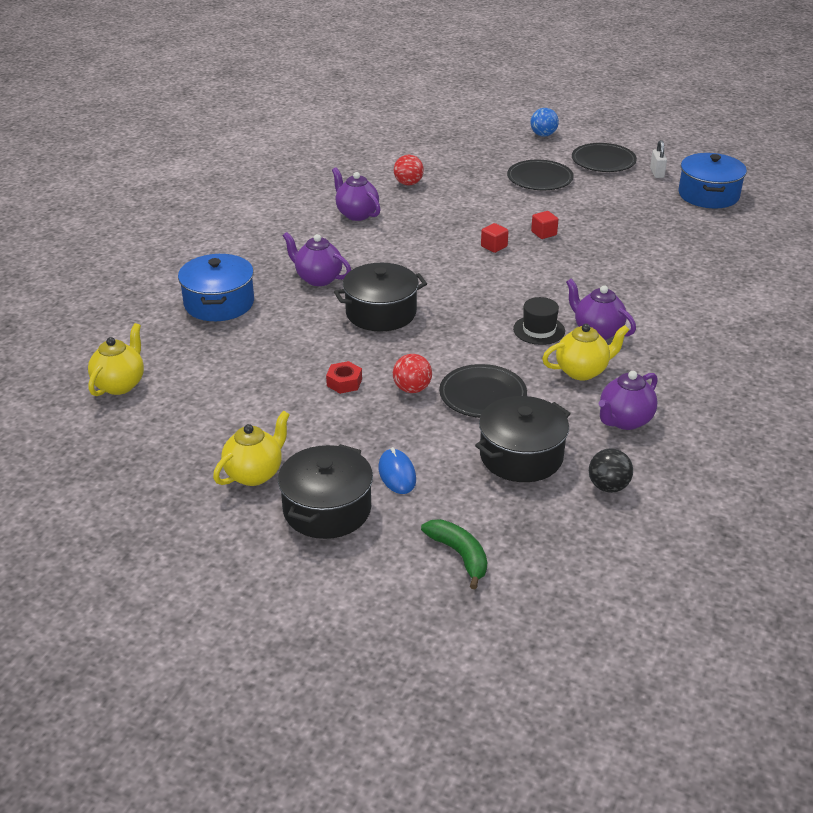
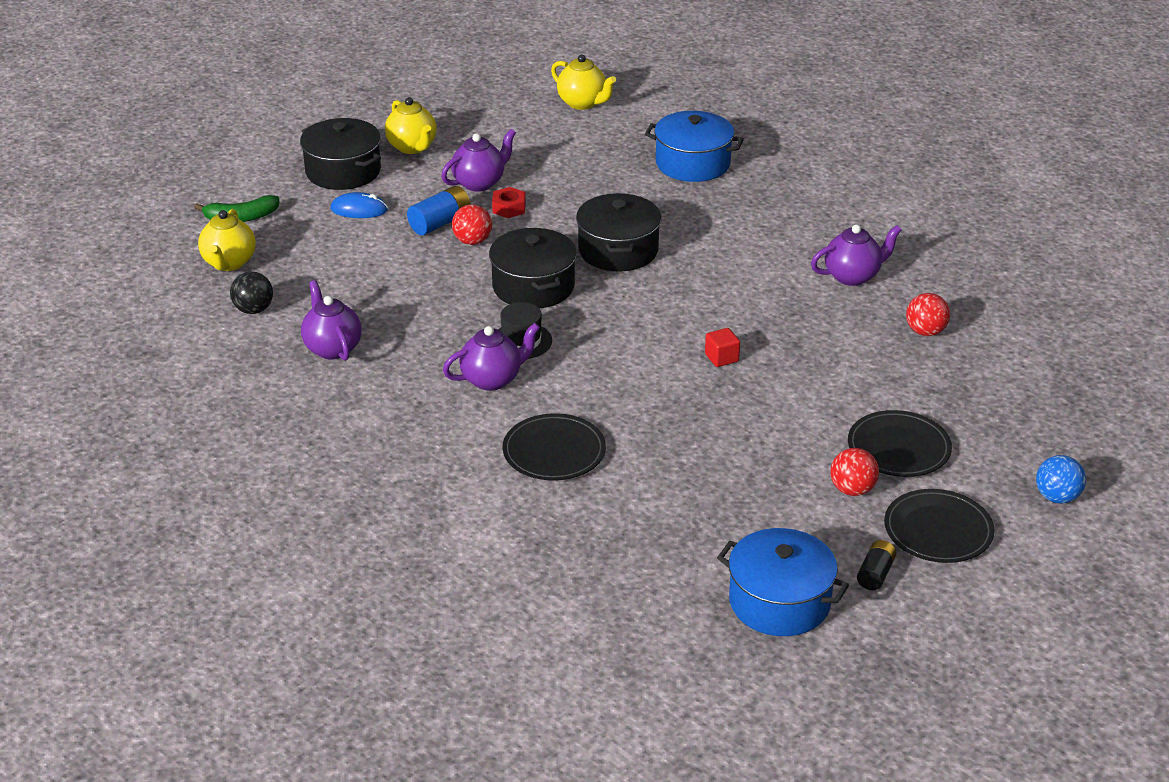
camera: 110 degrees right, 0 degrees up
(318, 279) = (710, 225): purple teapot -> purple teapot (479, 183)
(392, 415) = (440, 223): none -> blue battery
(482, 395) = (434, 277): black plate -> black plate (554, 452)
(521, 456) = (331, 276): black pot -> black pot (533, 286)
(544, 233) = (736, 406): red cube -> none
(582, 371) = (429, 347): yellow teapot -> yellow teapot (229, 263)
(591, 187) = (852, 490): none -> red ball
(657, 173) = (875, 574): white padlock -> black battery

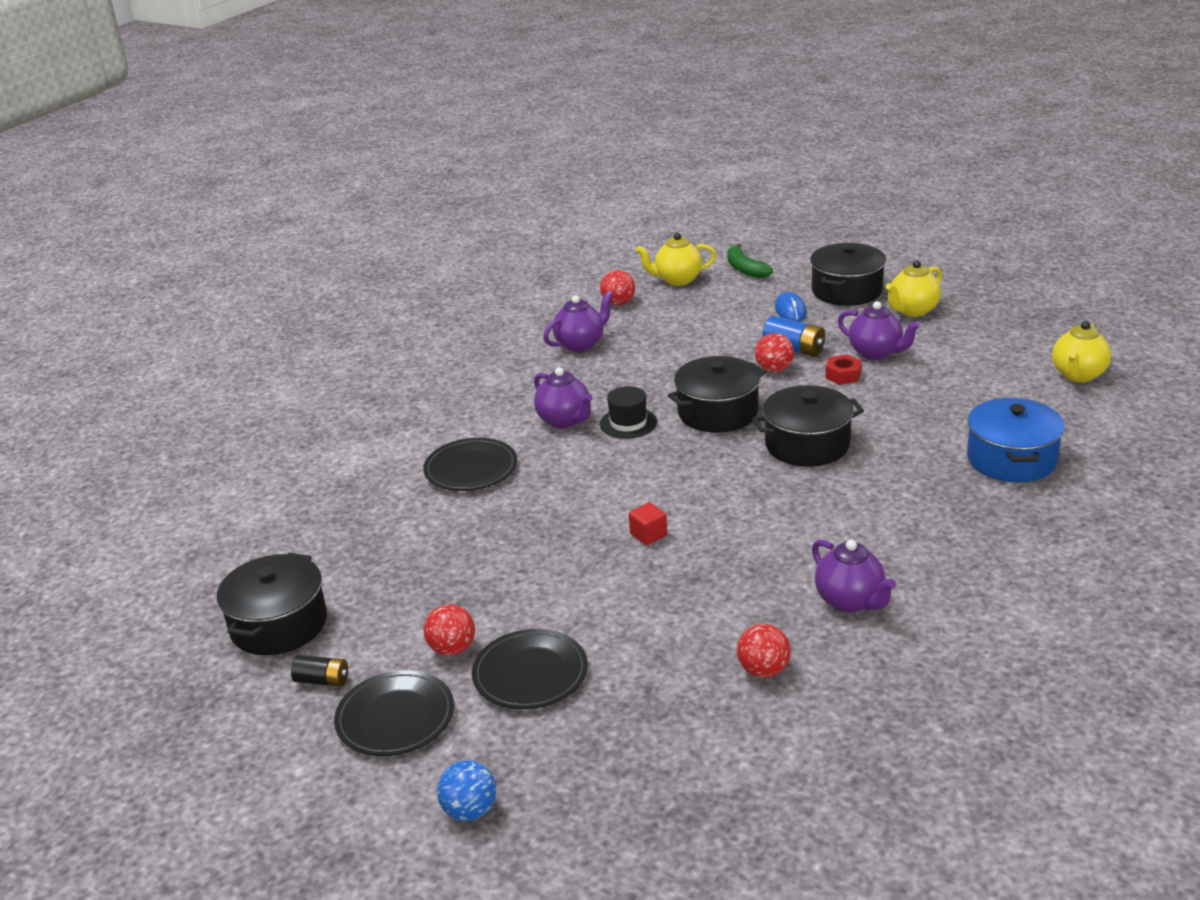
camera: 80 degrees right, 5 degrees down
(253, 310) = (618, 303): black ball -> red ball
(779, 602) = (279, 624): blue pot -> black pot

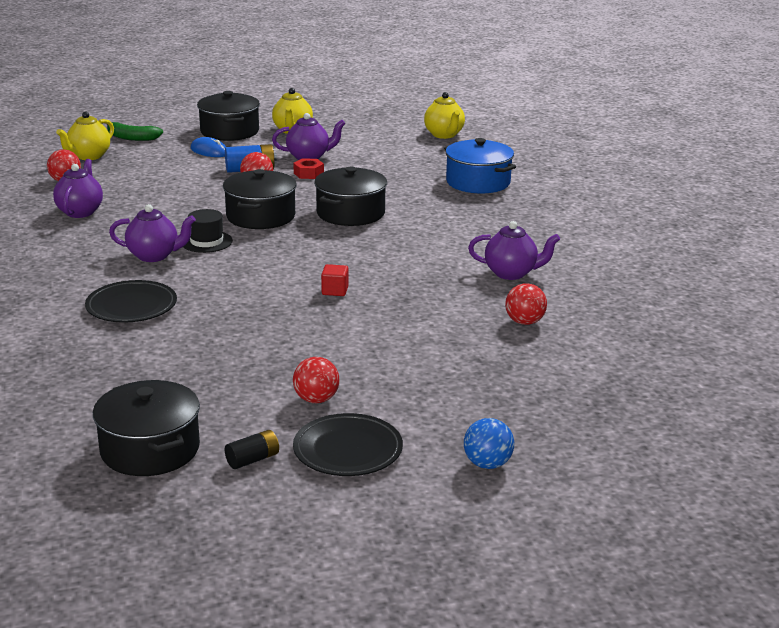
camera: 50 degrees left, 5 degrees down
(530, 674) = (394, 386): black plate -> none

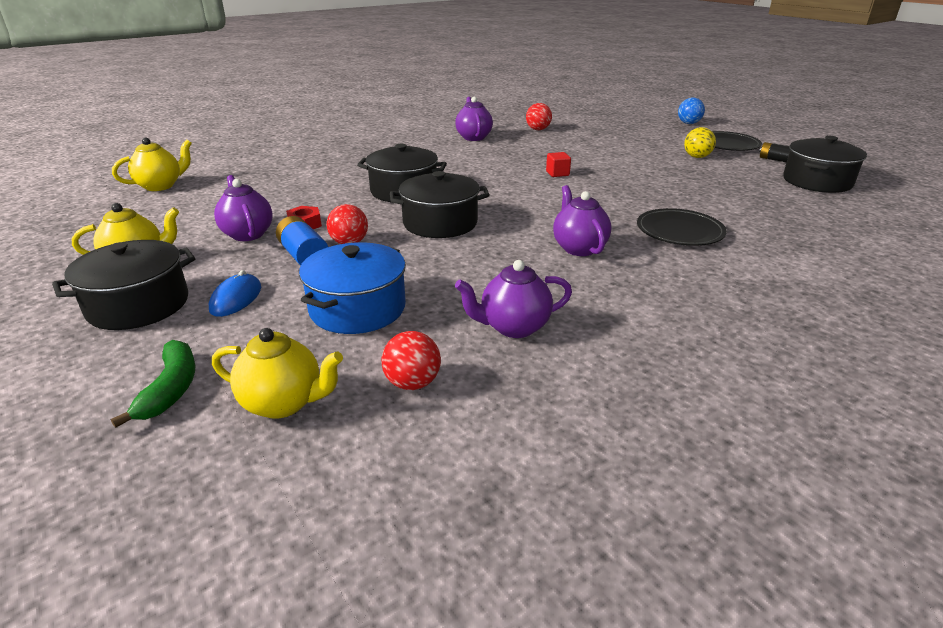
camera: 110 degrees left, 5 degrees up
(206, 242) = (522, 233): black hat -> none
(316, 399) = (697, 157): red ball -> yellow ball
(478, 182) = (300, 161): blue pot -> blue pot (357, 308)

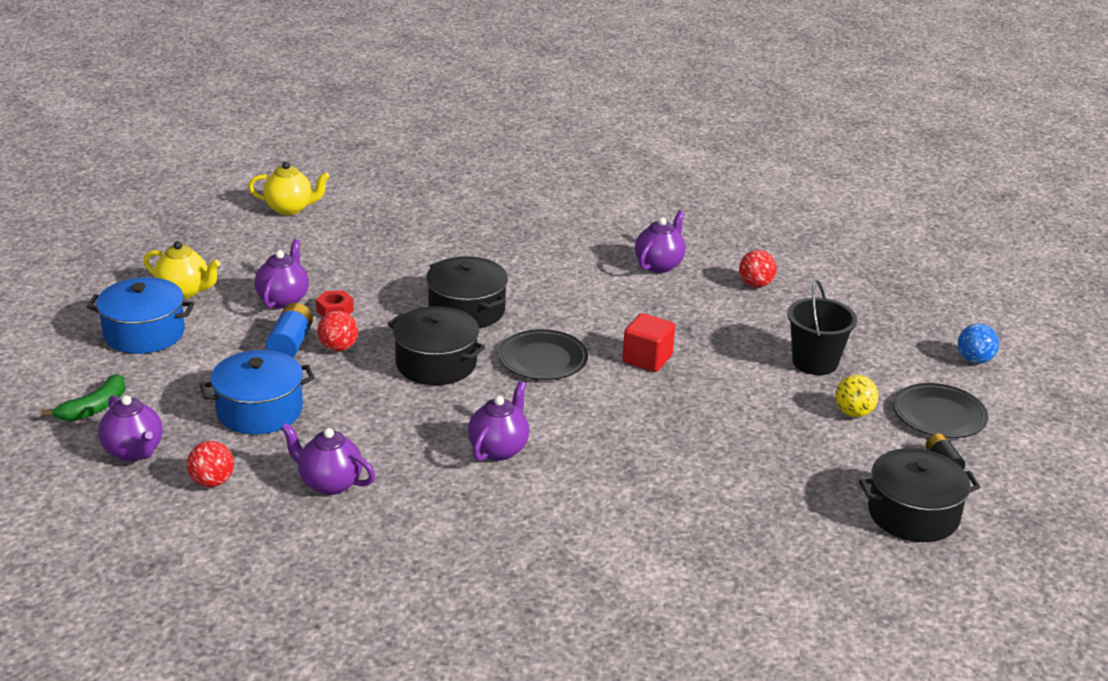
camera: 40 degrees right, 0 degrees up
(138, 305) = (144, 333): black pot -> blue pot
(236, 299) = (201, 359): blue mouse -> none
(284, 403) = (134, 452): yellow teapot -> purple teapot
(557, 173) = (647, 359): red cube -> red cube, size x1.62
(634, 146) = (815, 362): none -> black bucket
(679, 231) = (620, 483): black plate -> black plate (543, 359)

